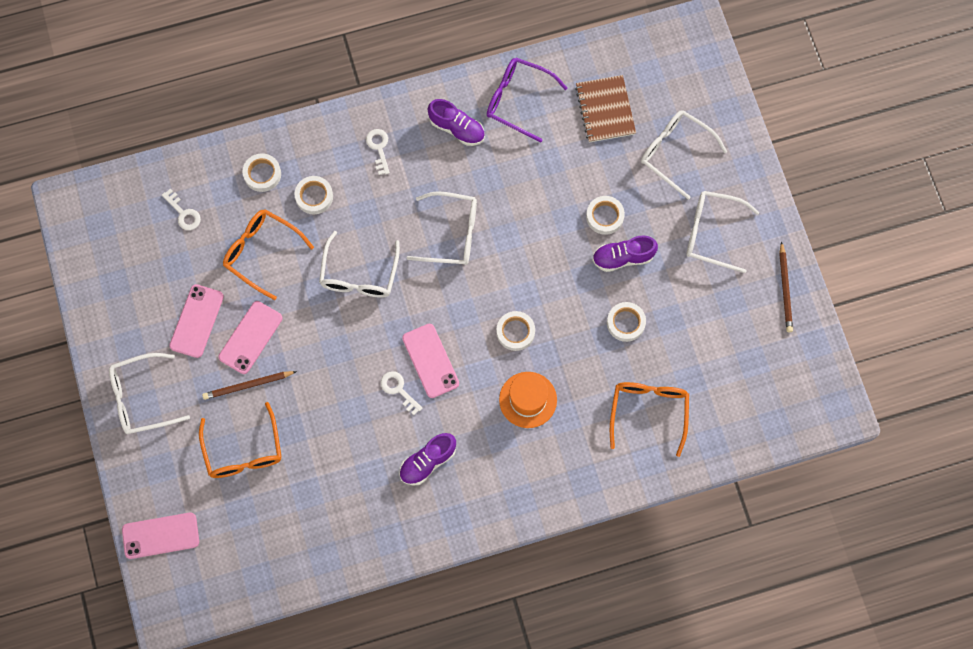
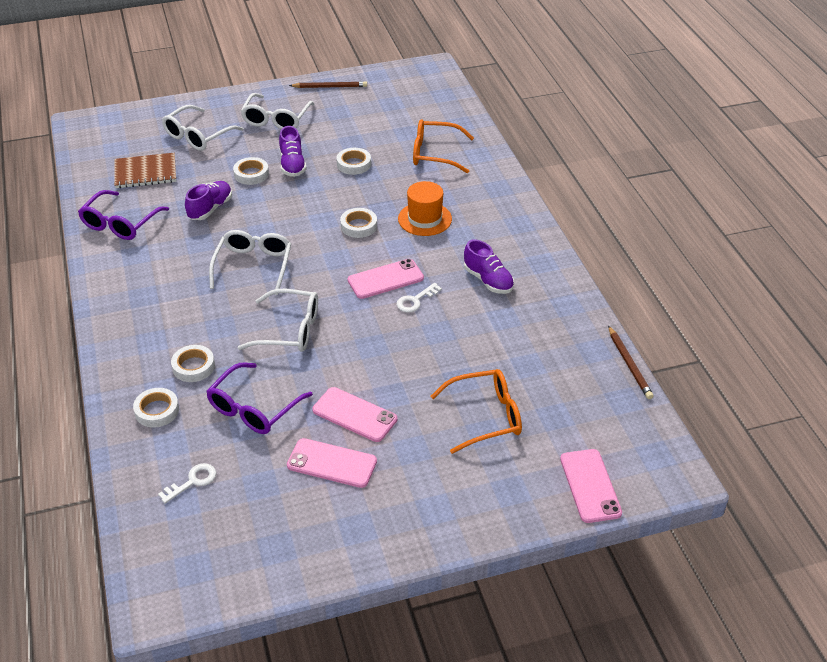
camera: 90 degrees left, 30 degrees down
(141, 398) = (426, 512): white glasses -> none
(248, 385) = (411, 415): brown pencil -> brown pencil (629, 364)
(261, 252) = (253, 408): orange glasses -> purple glasses
(379, 148) = (147, 318): white key -> none
(457, 128) = (140, 263): purple shoe -> purple shoe (210, 209)

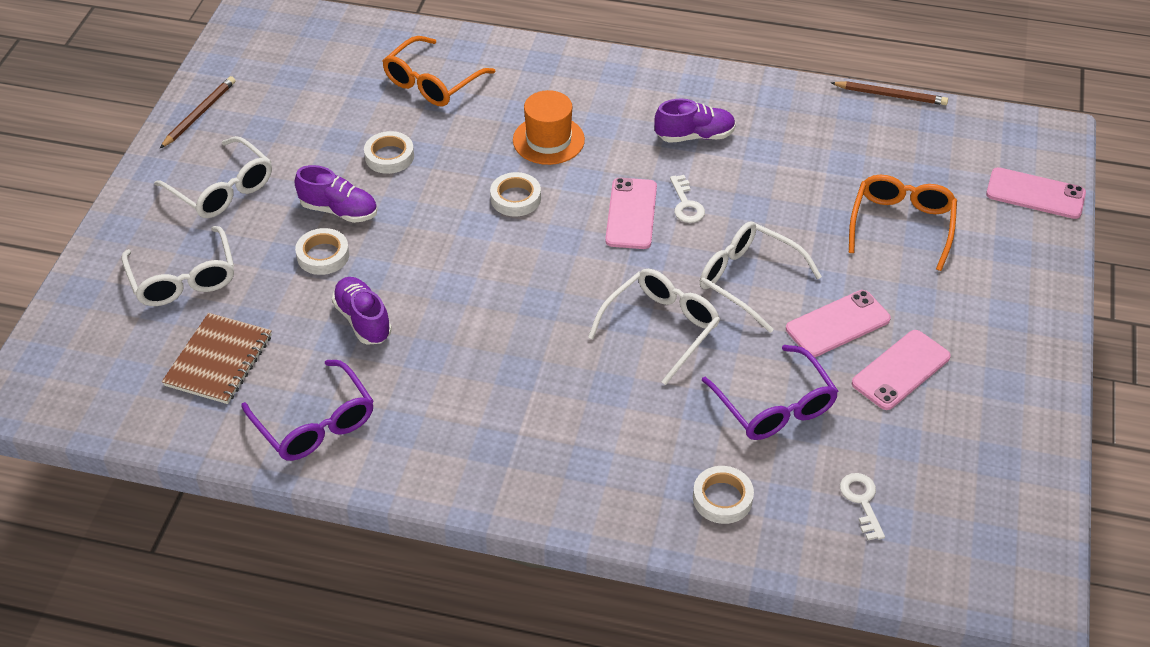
camera: 60 degrees left, 5 degrees up
(193, 366) = (666, 438): white tape -> none
(253, 266) = (516, 318): white glasses -> white glasses (748, 280)

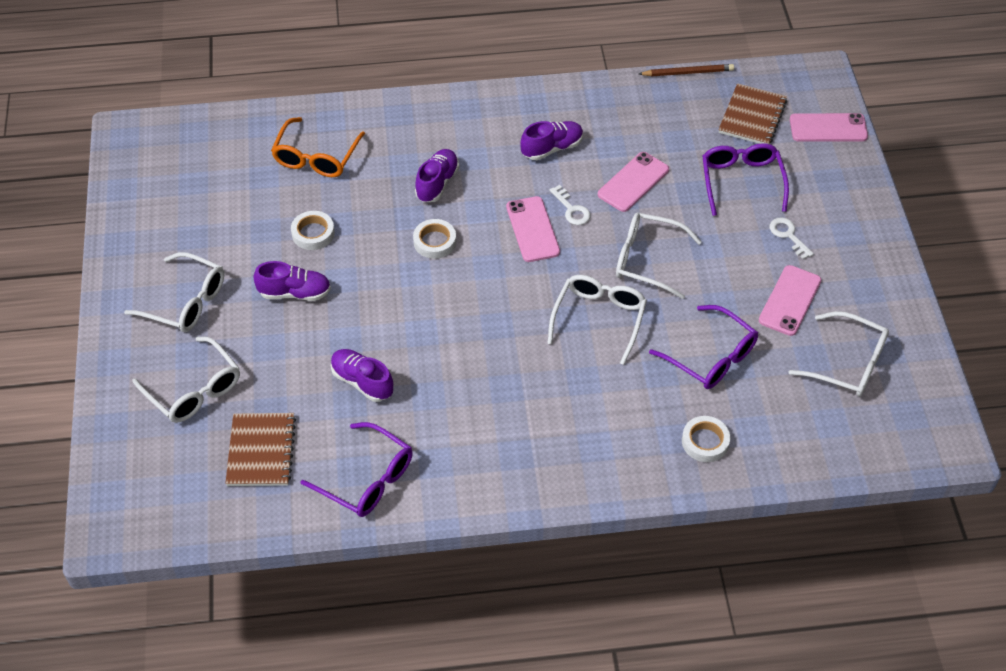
camera: 20 degrees left, 5 degrees up
(199, 114) = (129, 239): brown pencil -> none
(323, 255) = (301, 336): white tape -> none
(548, 140) = (437, 183): orange hat -> purple shoe
(837, 324) = (729, 277): pink phone -> pink phone (633, 182)
(862, 501) = (805, 412): white key -> white key (788, 235)
(901, 225) = (741, 181): orange glasses -> purple glasses
(942, 461) = (848, 363): none -> white glasses
(947, 159) = (752, 116): none -> brown notebook

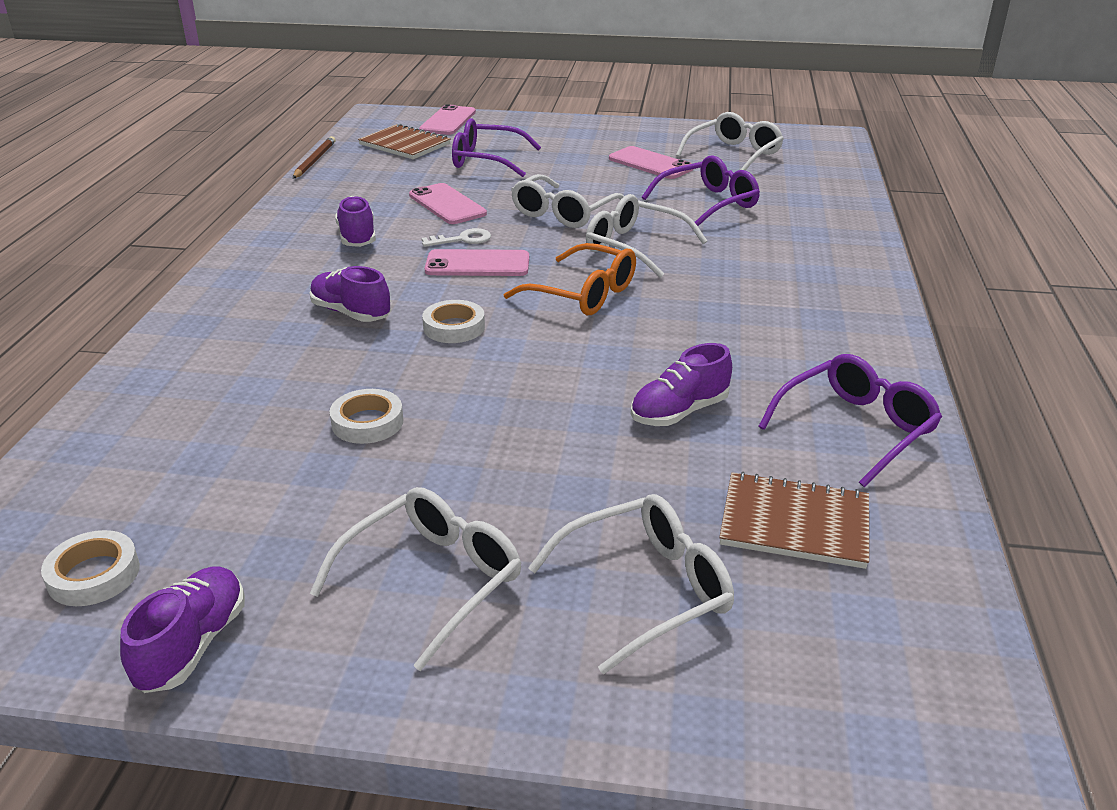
camera: 75 degrees left, 20 degrees down
(295, 293) = (479, 453): purple shoe -> purple shoe (192, 645)
(316, 157) = (210, 402): orange glasses -> orange glasses (583, 294)
(705, 441) = (816, 221): white tape -> white tape (94, 575)
(788, 235) = (569, 153): white key -> none

